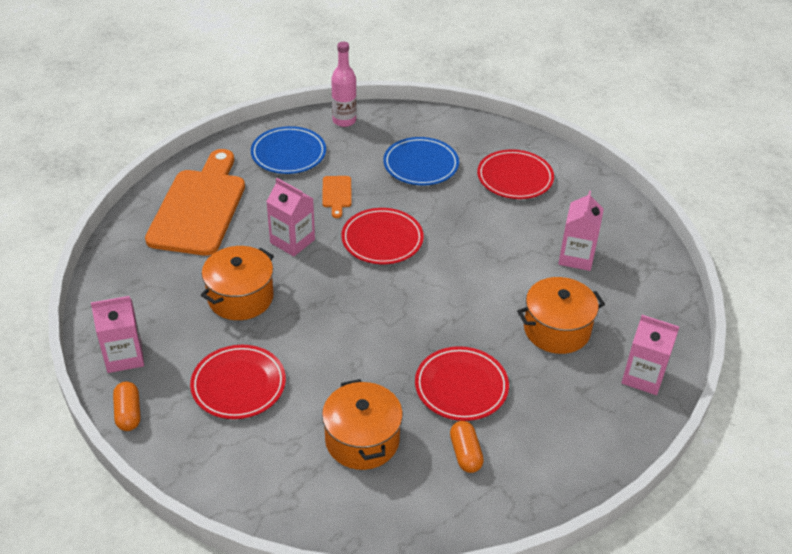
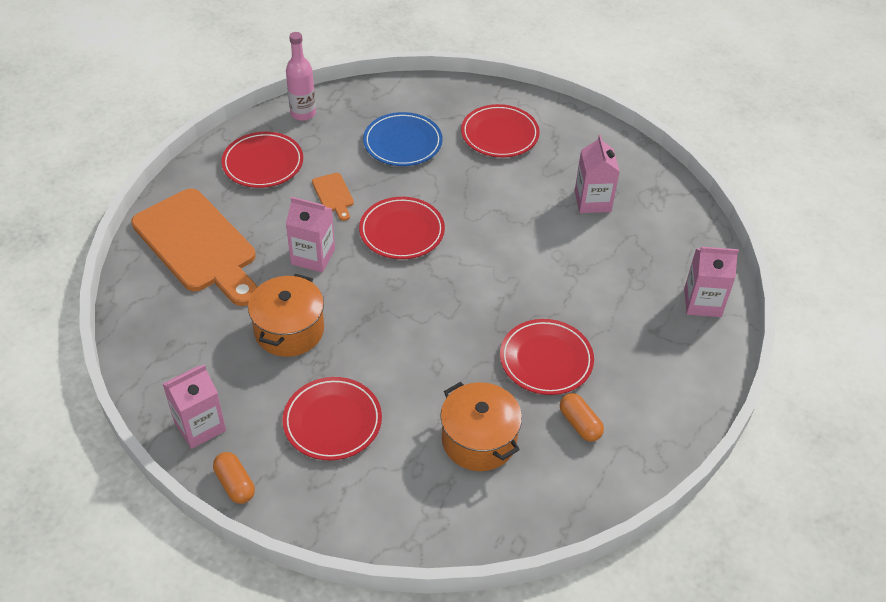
camera: 20 degrees left, 5 degrees up
(199, 207) = (198, 245): orange cutting board -> orange cutting board turned 150 degrees clockwise
(288, 154) = (263, 163): blue plate -> red plate
(556, 329) = (607, 278): orange pot -> none

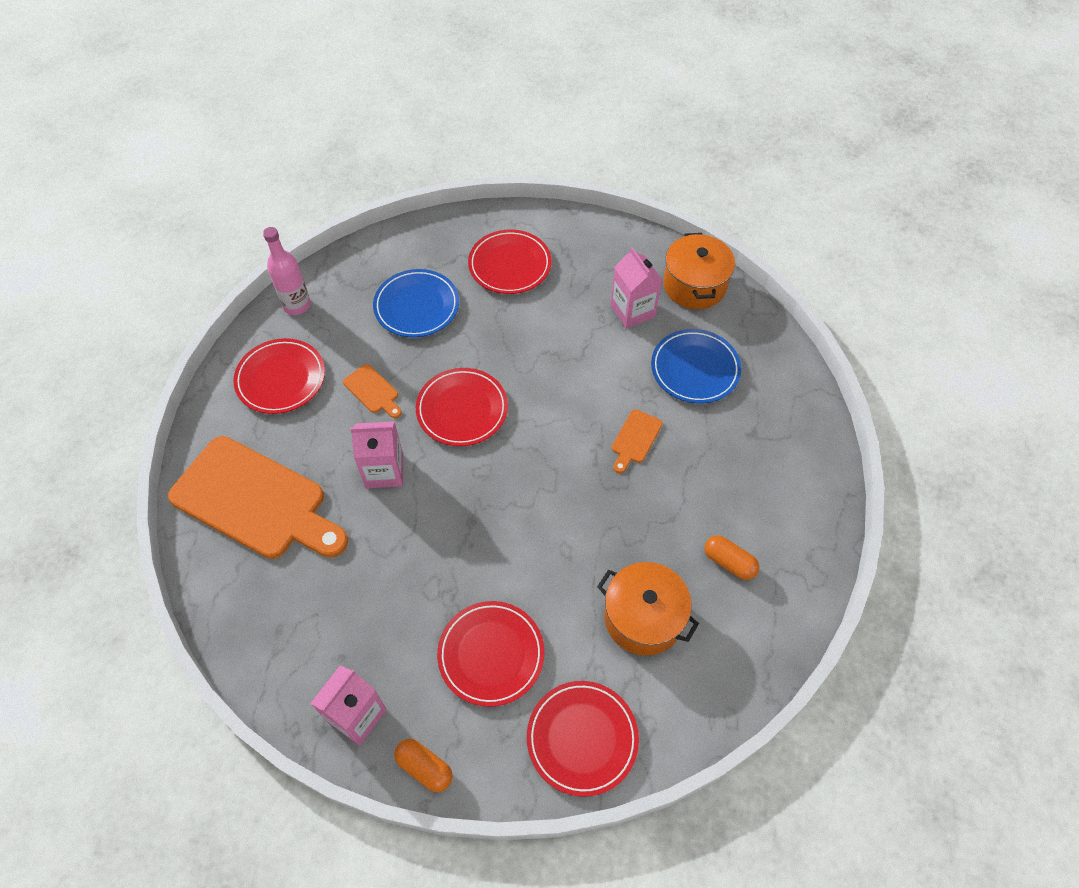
camera: 20 degrees left, 10 degrees up
(289, 330) = (399, 566): orange pot -> orange pot (694, 285)
(543, 301) = (635, 439): none -> orange cutting board
(546, 360) = (667, 504): red plate -> red plate (582, 738)
(627, 263) = (695, 369): none -> blue plate
(702, 302) = (781, 387): pink carton -> none

